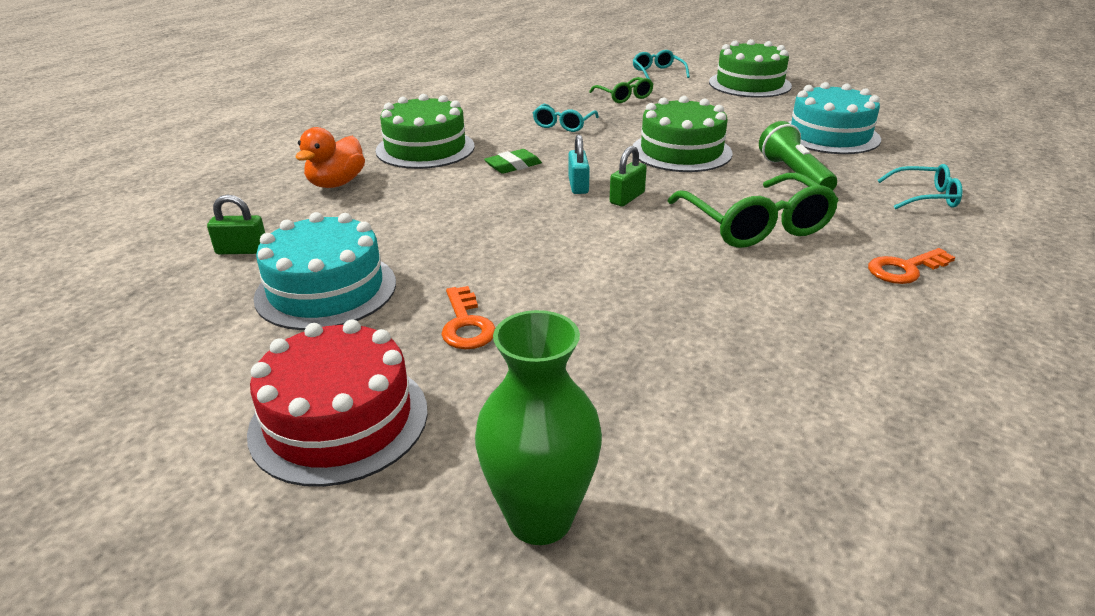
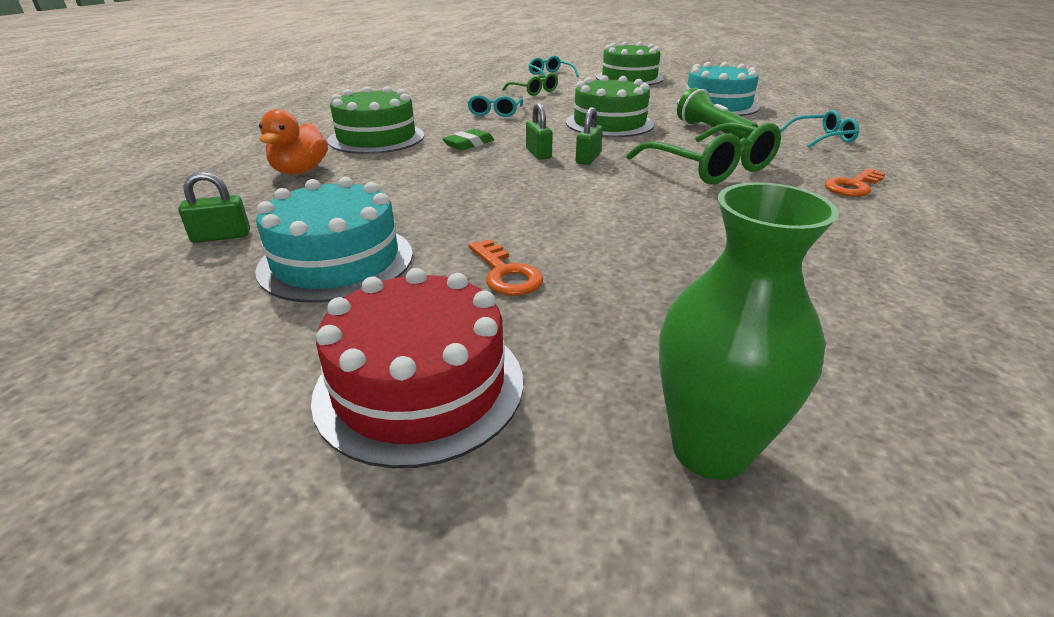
camera: 15 degrees left, 0 degrees up
(578, 185) = (538, 153): turquoise padlock -> green padlock

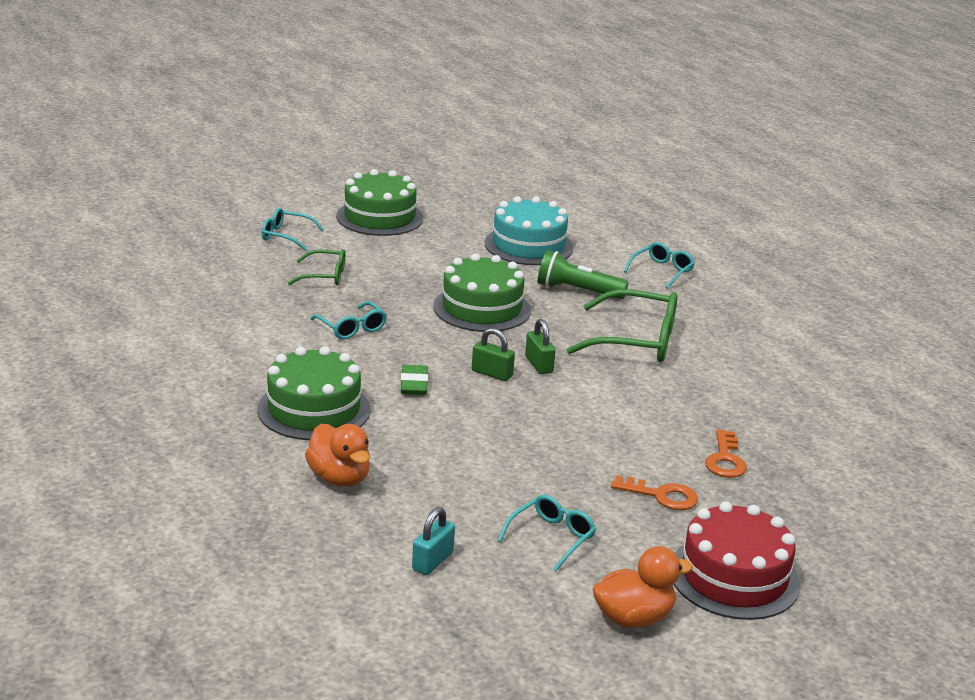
camera: 45 degrees left, 5 degrees down
(221, 236) = (432, 561): green padlock -> turquoise padlock
(234, 364) = (633, 618): none -> orange duck
(336, 261) = (551, 537): turquoise cake -> turquoise glasses
(710, 449) = (873, 538): green vase -> none
(853, 186) = (741, 327): orange key -> orange key (725, 460)

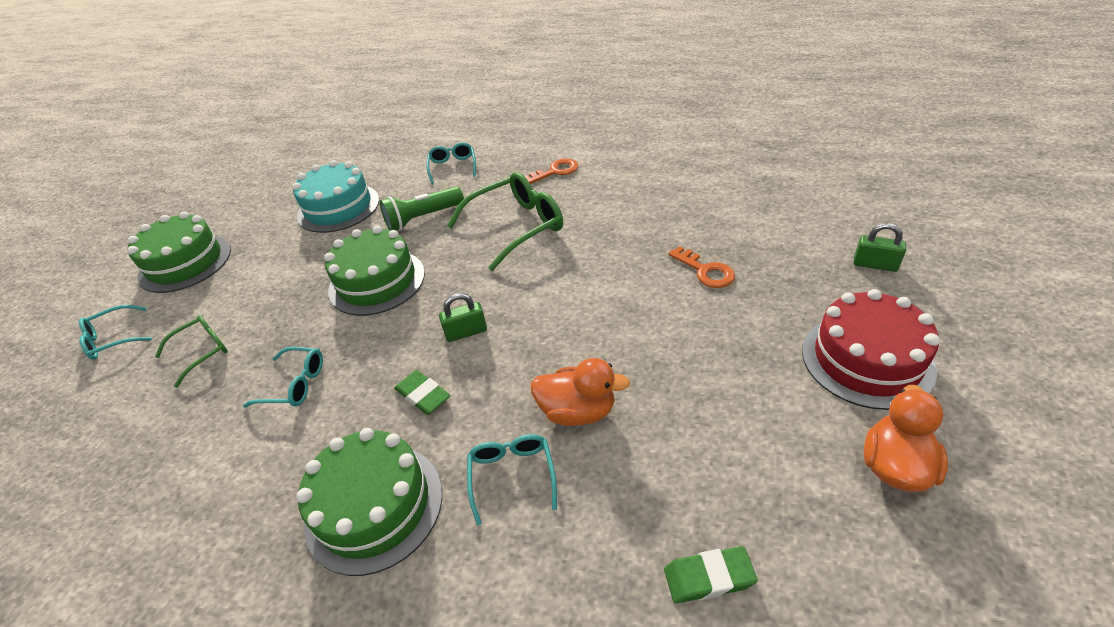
camera: 40 degrees left, 15 degrees up
(339, 478) = (504, 566): orange duck -> orange duck (577, 411)
(432, 561) = (709, 577): turquoise padlock -> green eraser
(539, 364) = (486, 296): green padlock -> green padlock (875, 265)
(551, 537) = (734, 447): turquoise glasses -> turquoise glasses (512, 476)
(661, 495) = (725, 334): orange key -> orange key (555, 171)

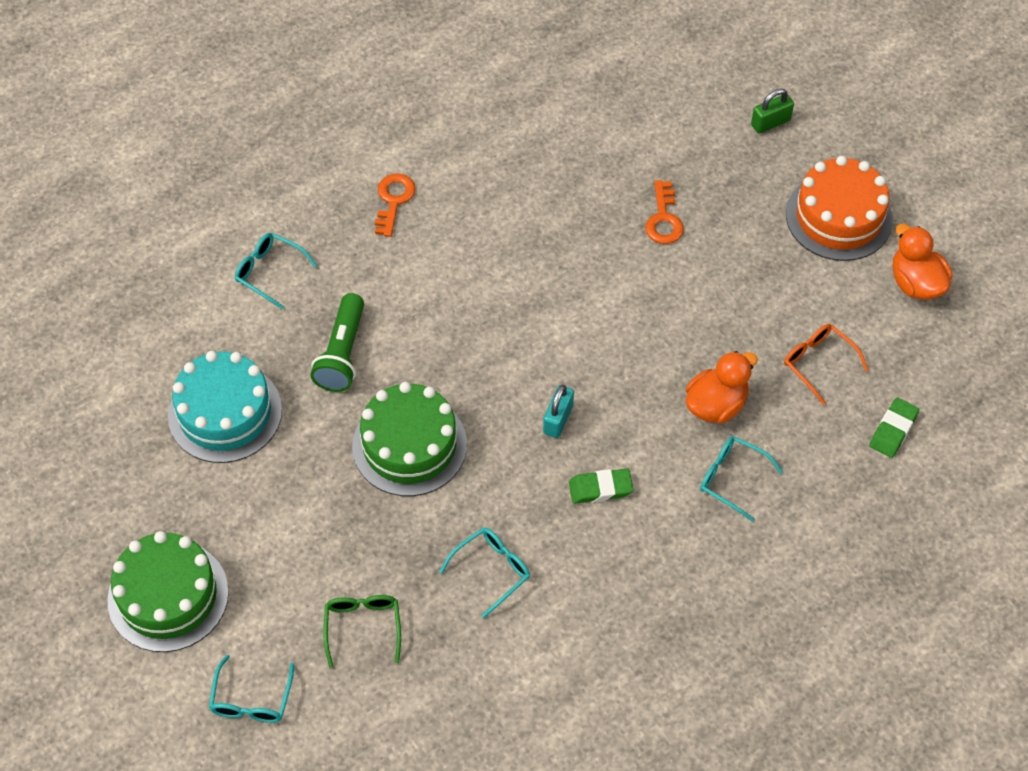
camera: 55 degrees left, 15 degrees up
(374, 506) = (678, 573): green cake -> none
(466, 332) = (558, 419): green padlock -> turquoise padlock
(516, 227) = (451, 293): green glasses -> none
(705, 271) = (664, 219): orange key -> orange key turned 90 degrees clockwise
(705, 453) = (818, 363): none -> orange glasses
(866, 360) = (839, 217): red cake -> orange cake

